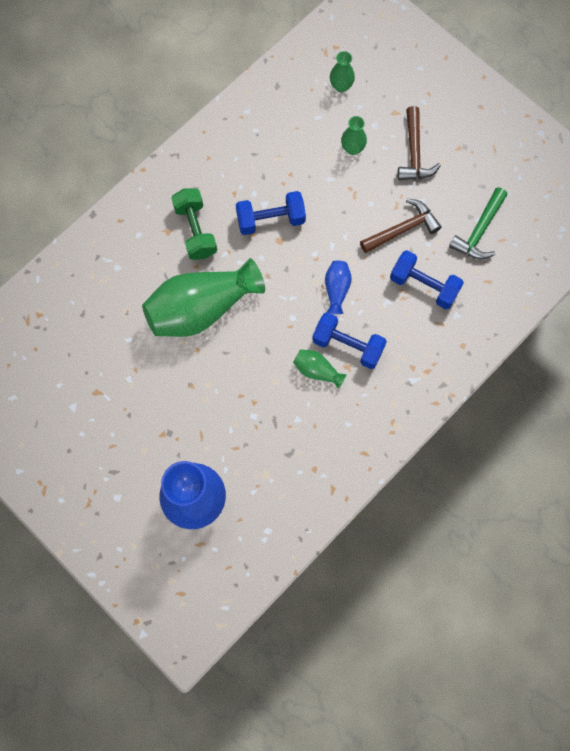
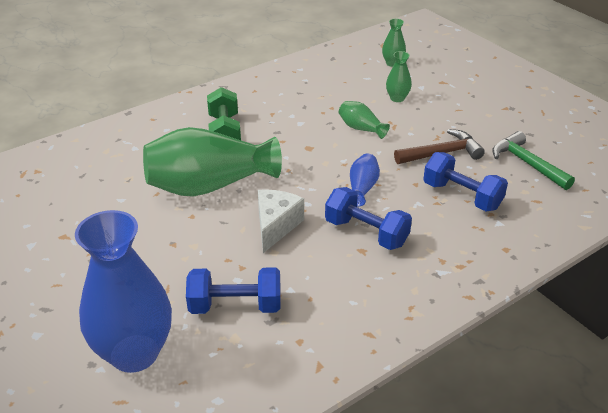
camera: 10 degrees right, 35 degrees down
(271, 220) = (303, 133): blue dumbbell -> blue dumbbell (235, 306)
(271, 350) = (276, 226): none -> white cheese
(317, 371) = (325, 249): green vase -> green vase (361, 128)
(414, 153) = (459, 107): brown hammer -> none
(479, 231) = (526, 163): green hammer -> green hammer turned 105 degrees clockwise

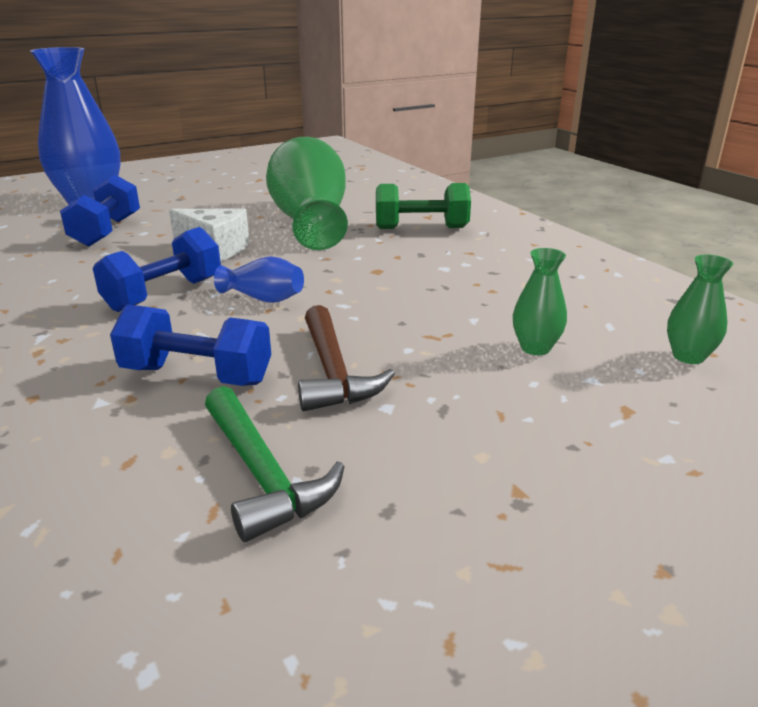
camera: 95 degrees right, 10 degrees down
(361, 128) = (426, 308): green vase -> none
(461, 196) = (197, 375): blue dumbbell -> blue dumbbell turned 60 degrees clockwise
(526, 163) = (263, 475): green hammer -> green hammer turned 90 degrees clockwise

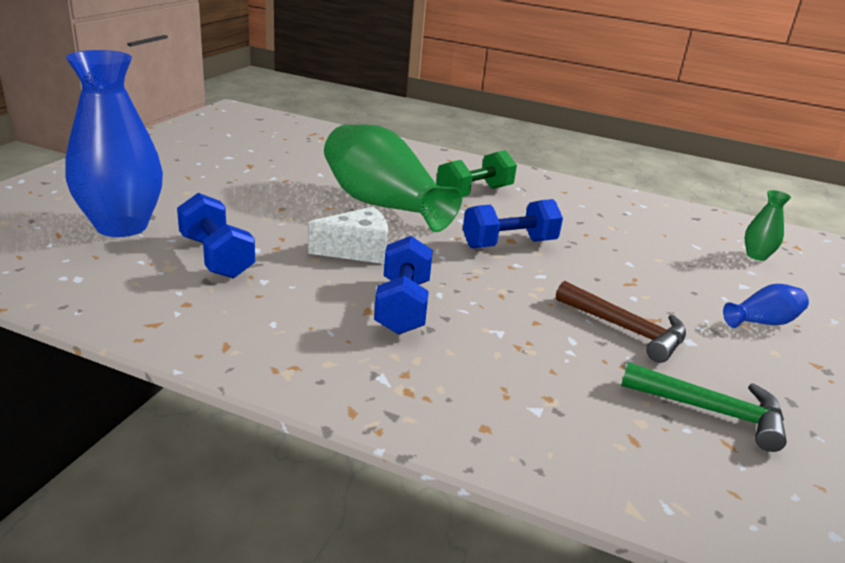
camera: 40 degrees left, 0 degrees up
(197, 375) = (556, 364): blue dumbbell -> blue dumbbell (509, 244)
(263, 298) = (481, 287): blue vase -> blue vase (762, 322)
(535, 348) = (690, 274): green vase -> none

